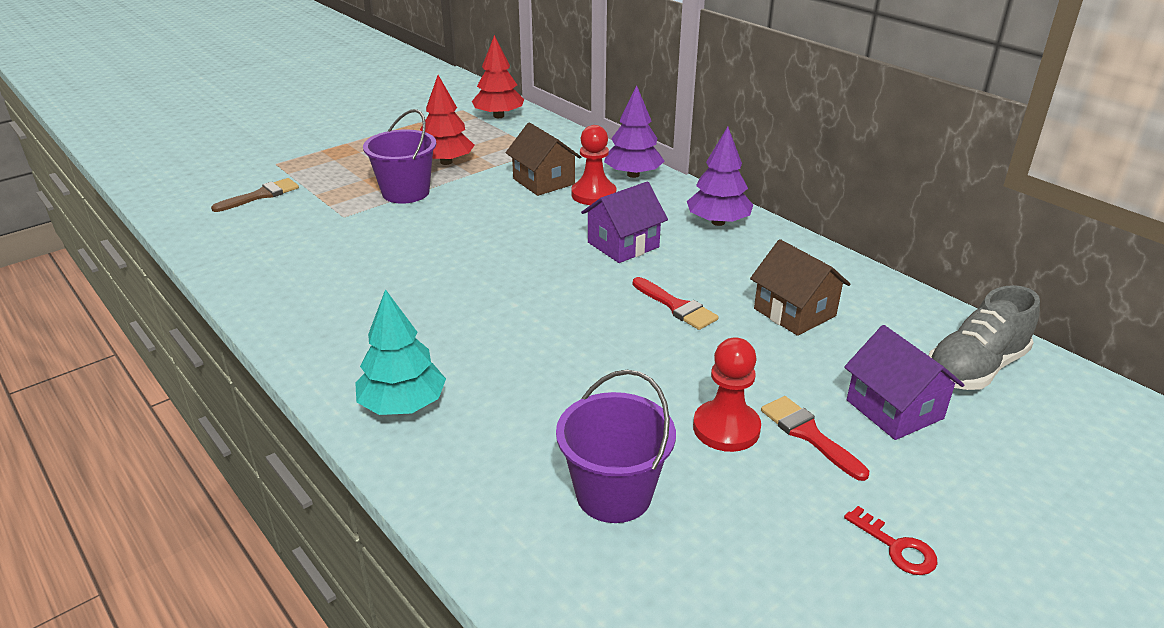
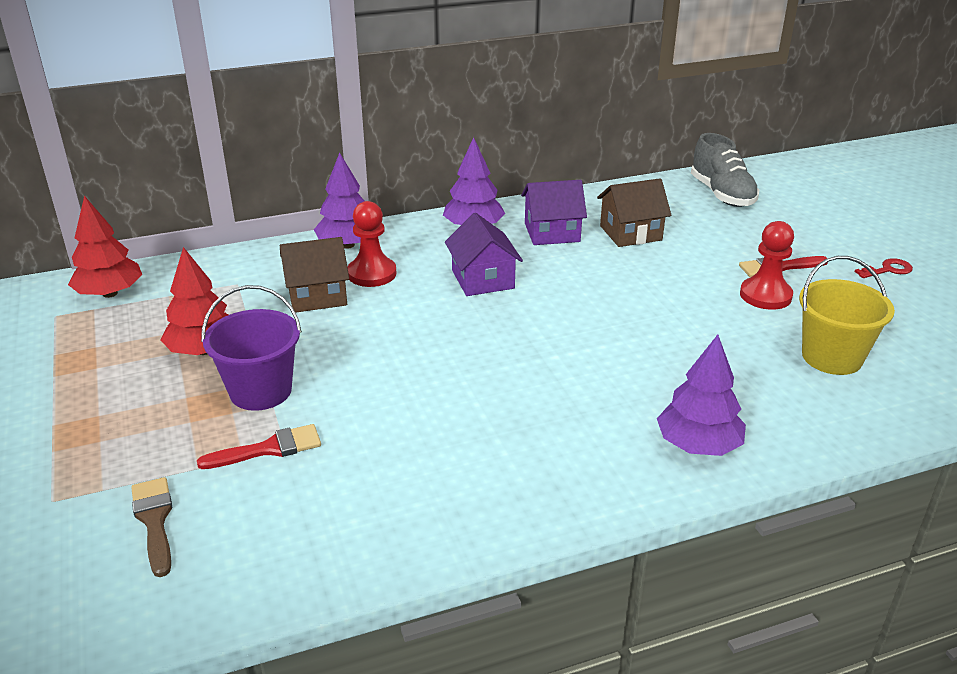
camera: 70 degrees left, 0 degrees up
(402, 405) = (698, 445): turquoise tree -> purple tree
(614, 494) = (832, 357): purple bucket -> yellow bucket
(676, 306) = (599, 278): red brush -> red brush (269, 449)
(894, 409) = (758, 232): purple house -> purple house (552, 232)

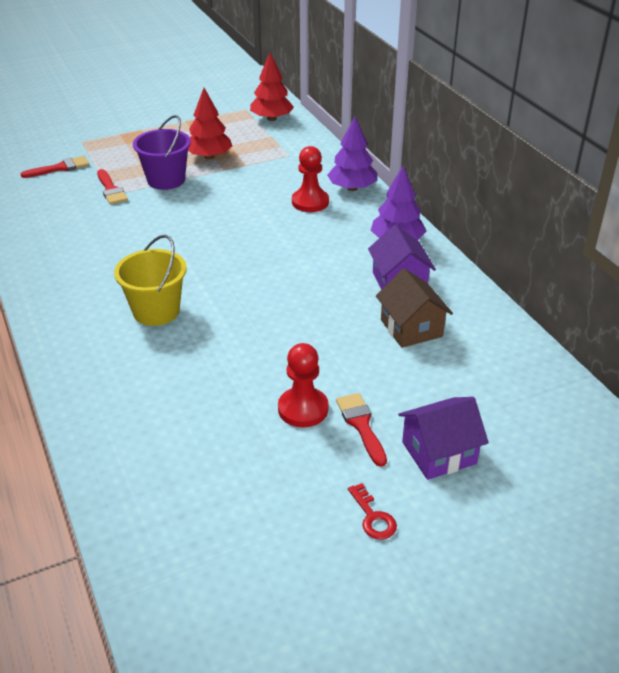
camera: 85 degrees right, 5 degrees up
(154, 521) = (60, 168): brown brush -> red brush
(317, 295) = (277, 185): brown house -> none
(483, 279) = (309, 250): purple house -> purple house (439, 453)
(698, 445) = (86, 350): purple tree -> none
(722, 194) = (527, 399): grey shoe -> none
(832, 357) = (197, 440): yellow bucket -> yellow bucket (156, 311)

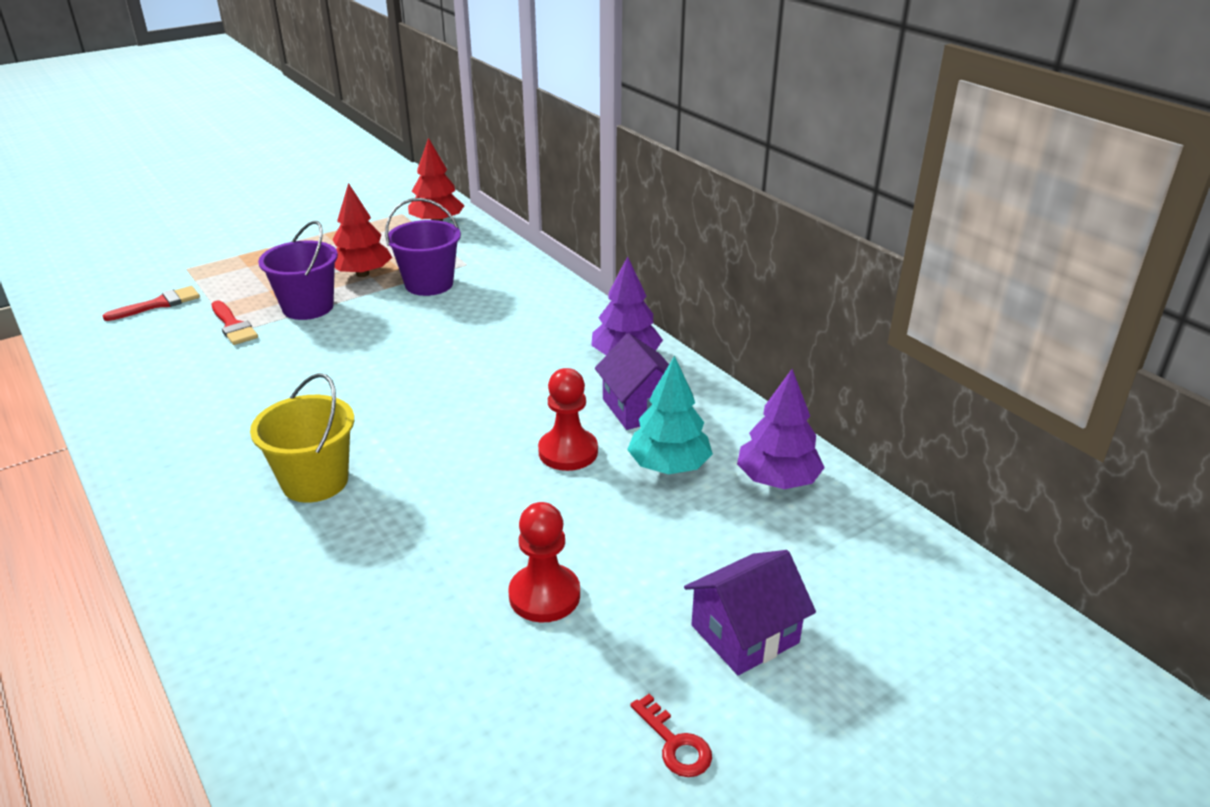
camera: 10 degrees left, 5 degrees down
(258, 169) = (429, 284): none -> purple bucket
(310, 202) = (504, 318): red pawn -> red pawn (568, 452)
(352, 188) = (555, 297): purple tree -> purple tree (777, 480)
(361, 425) = (630, 608): red brush -> none
(411, 328) = (669, 466): brown house -> turquoise tree

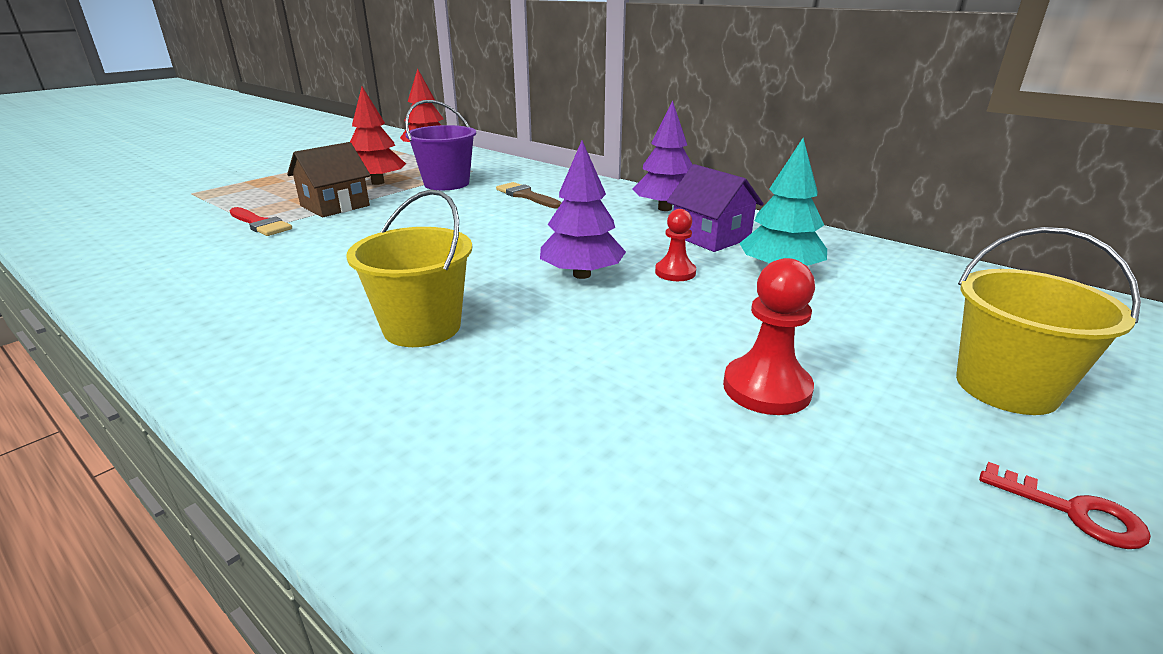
camera: 15 degrees left, 5 degrees down
(159, 304) = (168, 217): red brush -> none
(308, 307) = (335, 206): purple bucket -> brown house
(497, 316) = (526, 196): none -> brown brush
(568, 452) = (675, 272): red pawn -> red pawn, size x0.66
(744, 634) = (1006, 387): purple house -> yellow bucket
(777, 480) = (885, 268): purple tree -> purple tree (582, 275)

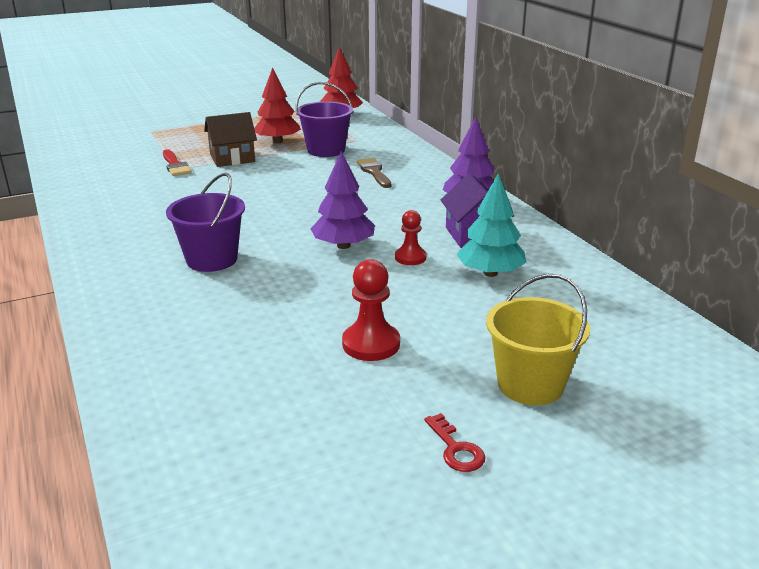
camera: 25 degrees right, 0 degrees up
(422, 327) = (212, 259): yellow bucket -> purple bucket

